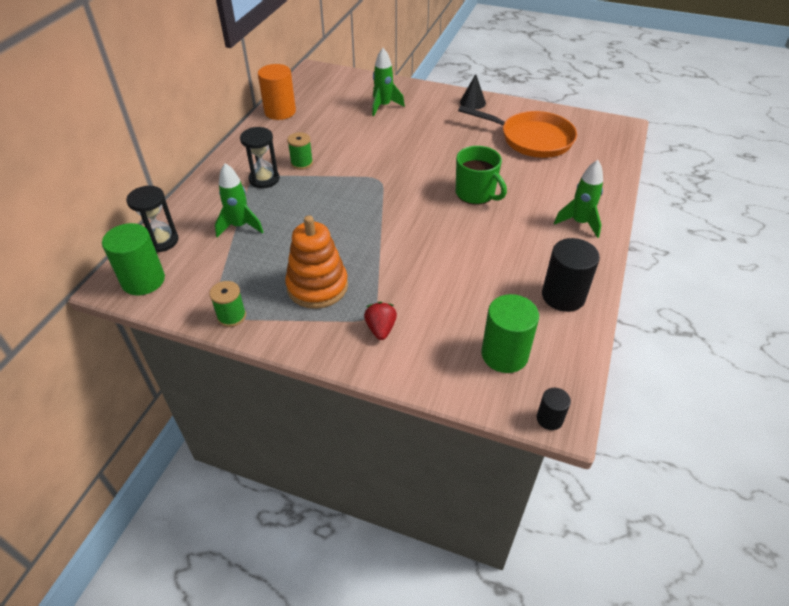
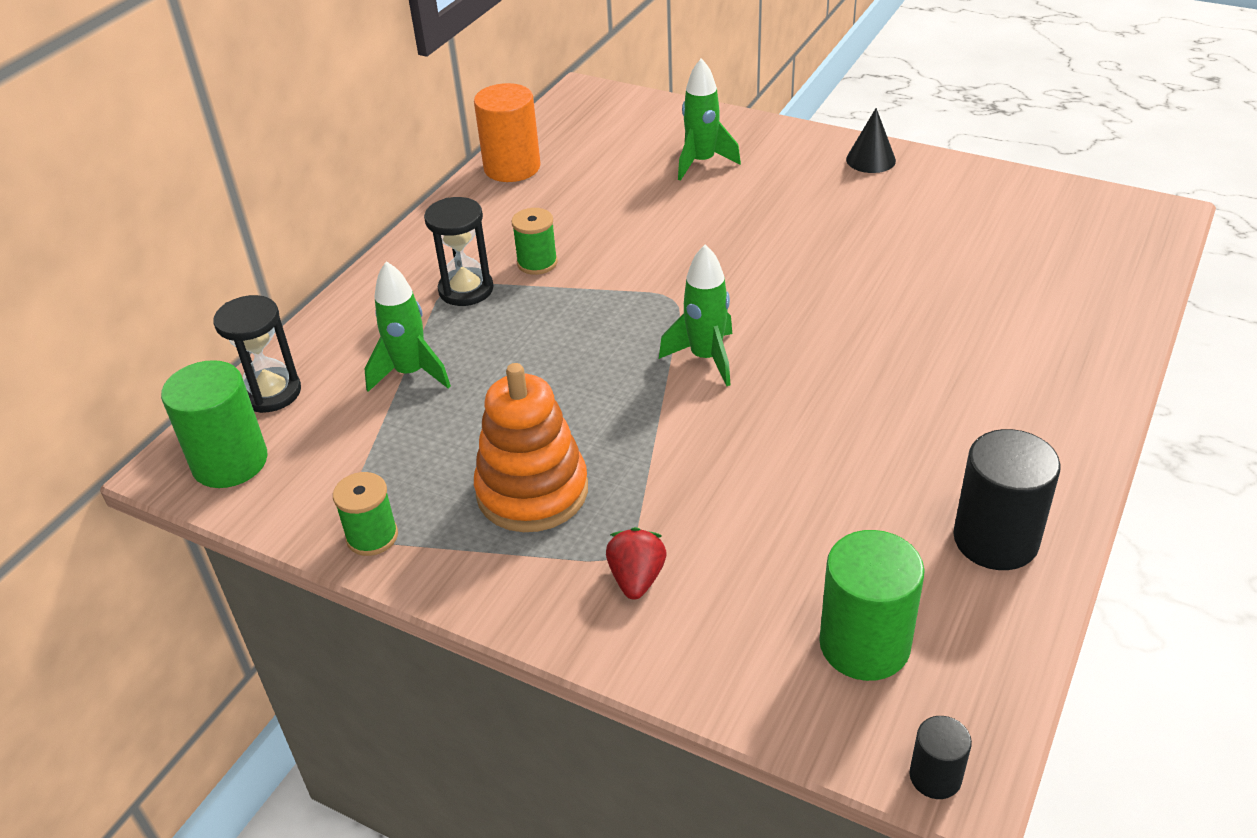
camera: 10 degrees right, 5 degrees down
(476, 194) = (852, 333): green mug -> none
(531, 139) = (975, 233): orange pan -> none
(579, 223) = (1047, 399): green rocket -> green rocket (705, 358)

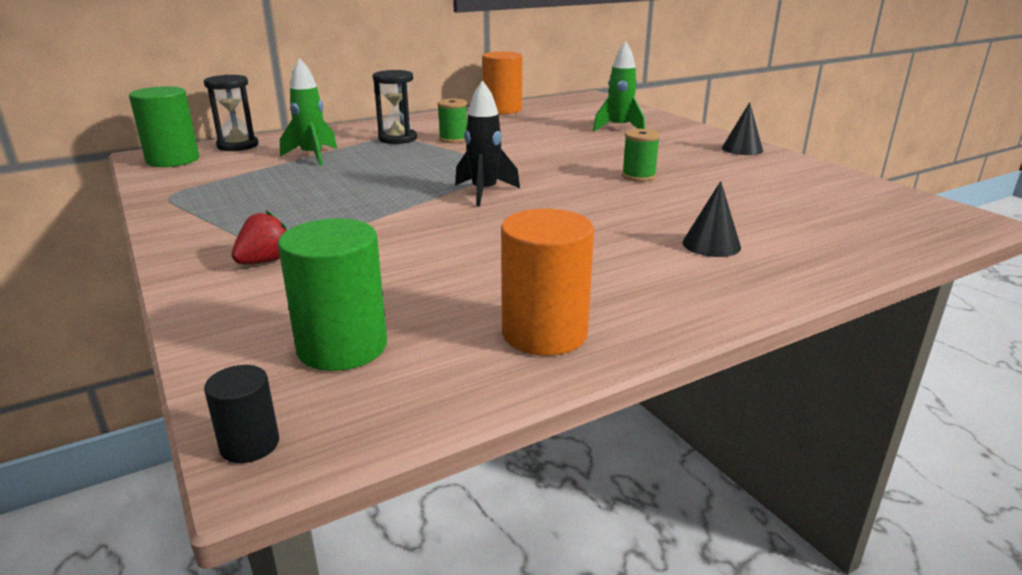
camera: 30 degrees right, 15 degrees down
(372, 537) = (174, 200): green spool -> green spool (638, 176)
(532, 491) = (283, 210): orange stacking toy -> none
(705, 358) = (484, 192): green rocket -> black rocket
(995, 539) = (544, 333): black cylinder -> orange cylinder
(999, 350) = (711, 245): none -> black cone

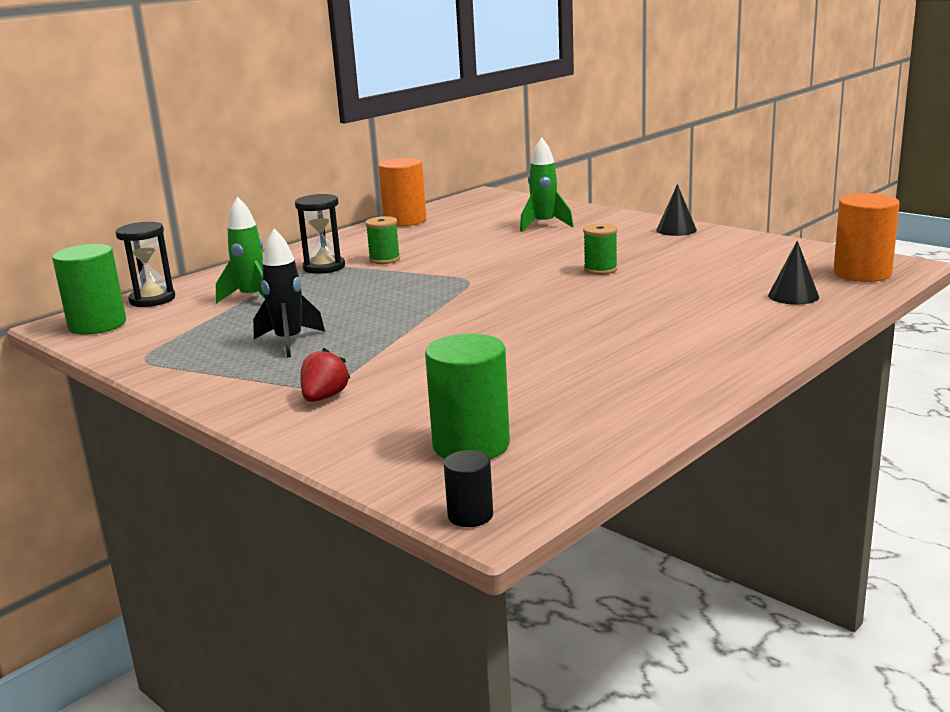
camera: 15 degrees left, 5 degrees down
(484, 192) = (469, 306): black rocket -> black rocket (289, 342)
(544, 333) = (625, 406): orange cylinder -> orange cylinder (862, 273)
(711, 245) = (707, 318): black cone -> black cone (793, 296)

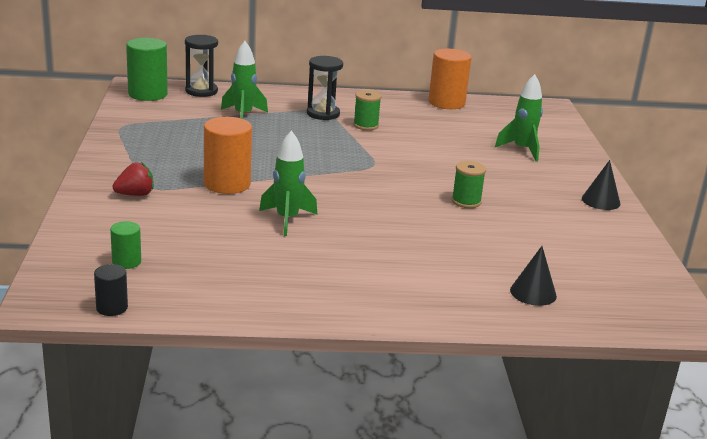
camera: 40 degrees right, 5 degrees up
(289, 342) = (196, 153): black rocket -> none
(470, 515) = (41, 294): black cylinder -> black cylinder (112, 308)
(471, 445) = (126, 262): green cylinder -> green cylinder, size x0.52
(512, 344) = (287, 219): none -> green rocket
(862, 273) = (634, 308): orange cylinder -> orange cylinder (227, 184)

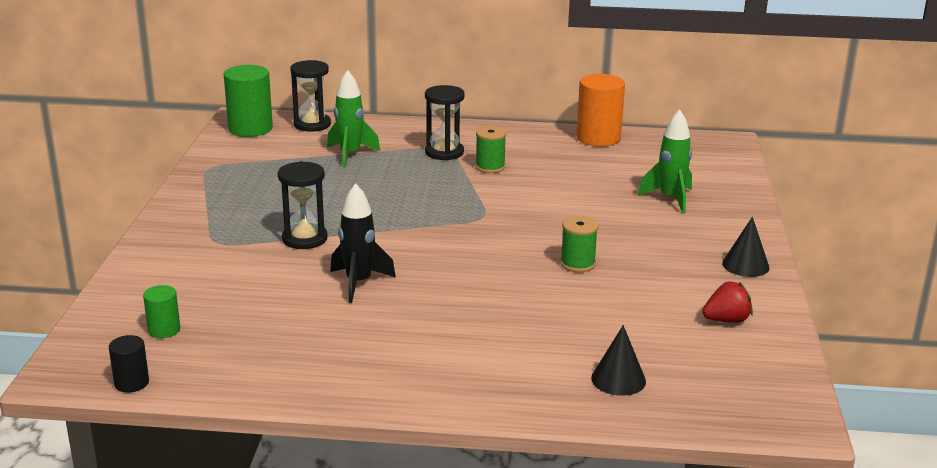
camera: 10 degrees right, 0 degrees up
(135, 195) = (198, 250): red strawberry -> red strawberry (726, 320)
(227, 184) = (304, 239): orange cylinder -> black hourglass
(287, 219) = (359, 283): green rocket -> black rocket

